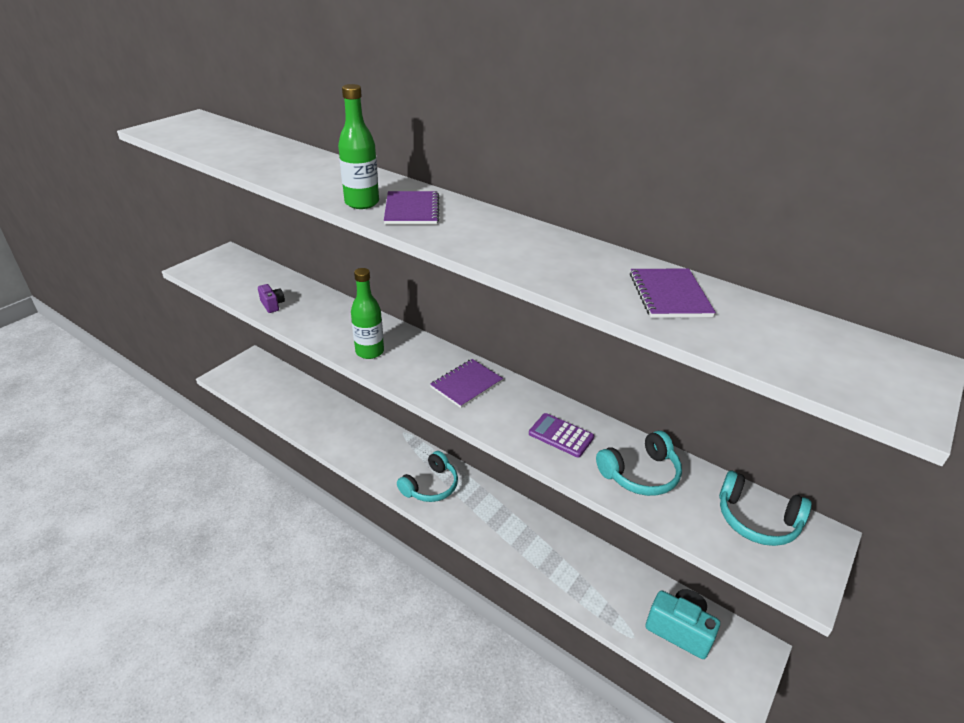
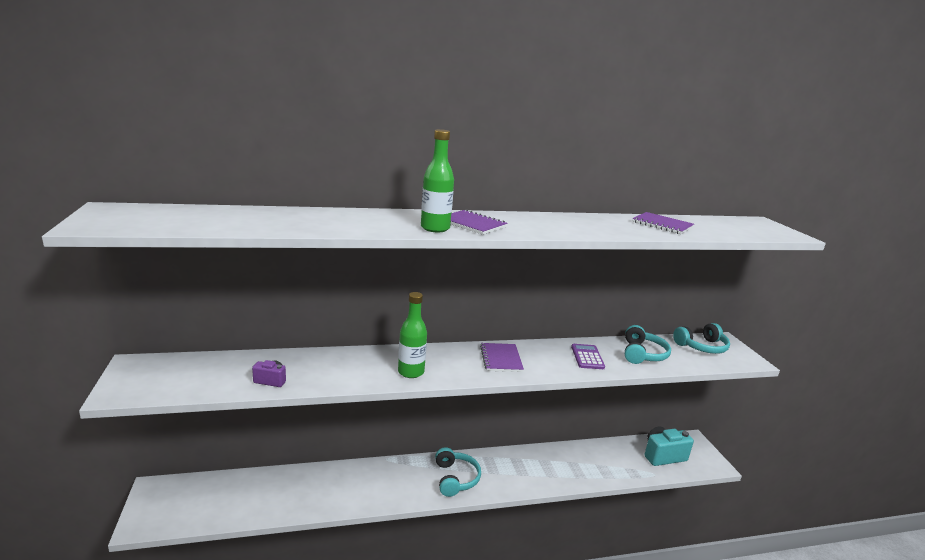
camera: 50 degrees left, 15 degrees down
(561, 435) = (587, 357): purple calculator -> purple calculator turned 105 degrees clockwise

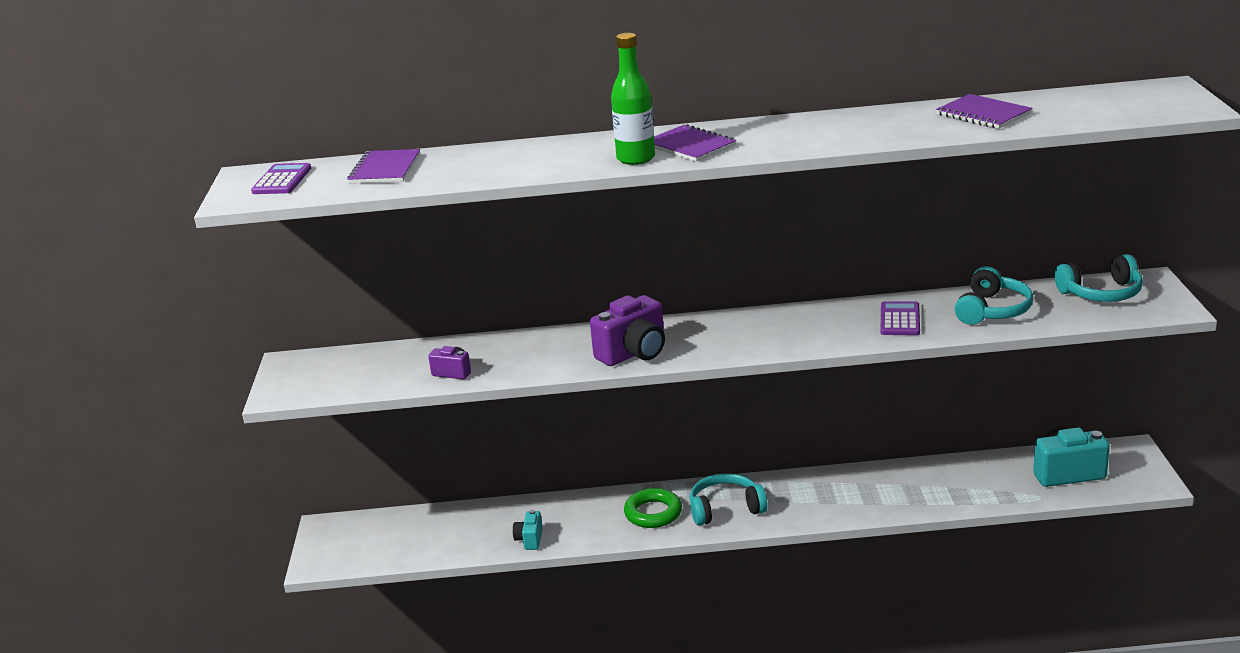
camera: 15 degrees right, 5 degrees up
(138, 216) = (282, 180): none -> purple calculator
(316, 503) = (530, 540): none -> turquoise camera
(405, 481) = (653, 513): none -> green ring
(411, 372) = (634, 353): green bottle -> purple camera
(455, 478) = (725, 509): turquoise headphones -> turquoise headphones turned 105 degrees counterclockwise
(501, 359) = (766, 329): purple notebook -> purple notebook (385, 169)

